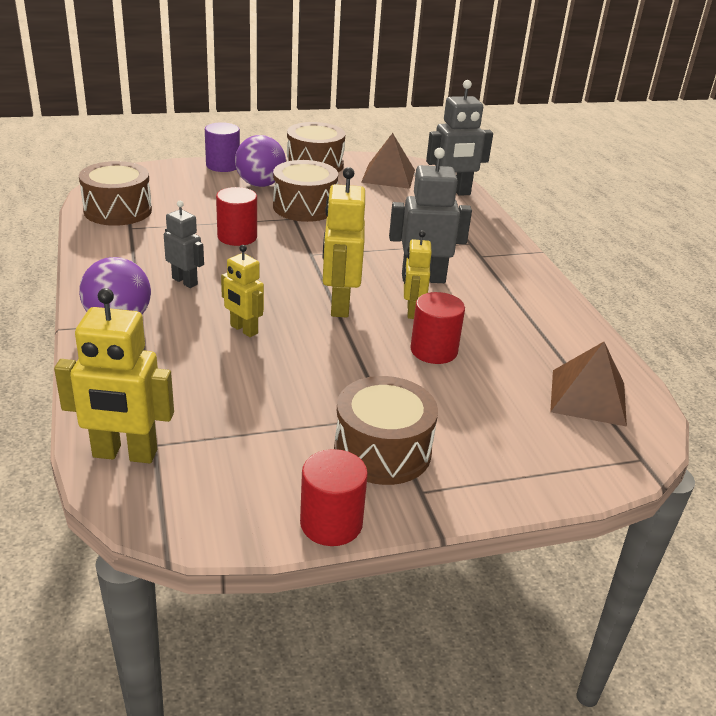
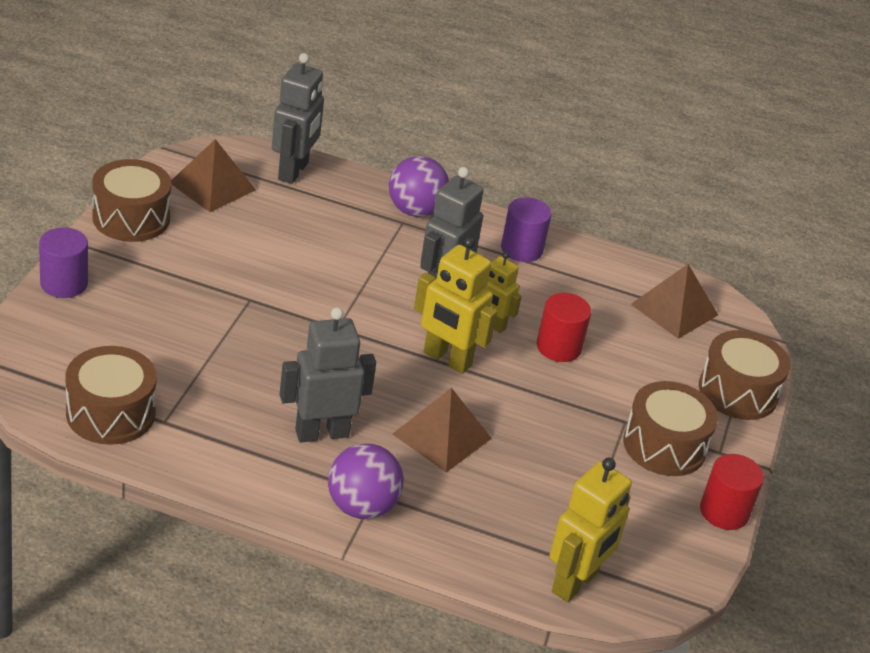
camera: 60 degrees left, 5 degrees up
(185, 281) = (321, 433): grey robot -> grey robot, size x1.63
(237, 237) = (257, 357): red cylinder -> none
(243, 330) = (442, 436): yellow robot -> brown pyramid
(260, 184) = (145, 281): purple ball -> purple ball (415, 211)
(304, 207) = (232, 280): brown drum -> brown drum (738, 391)
(528, 297) = (521, 249): none -> purple cylinder

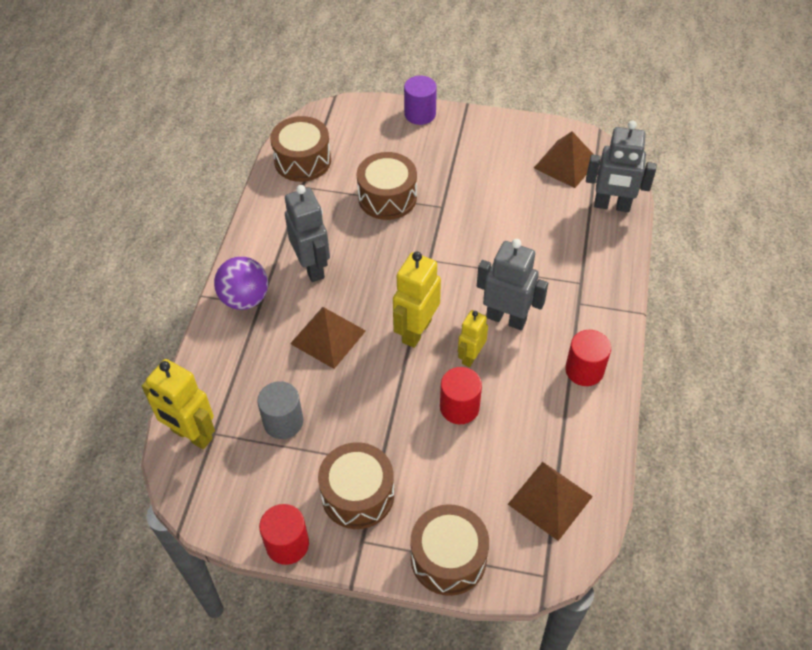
camera: 90 degrees right, 15 degrees up
(131, 218) = (505, 130): brown drum -> brown drum (387, 197)
(415, 211) = (600, 289): purple ball -> none
(521, 249) = (584, 370): purple cylinder -> red cylinder
(563, 494) = (283, 422): none -> grey cylinder

